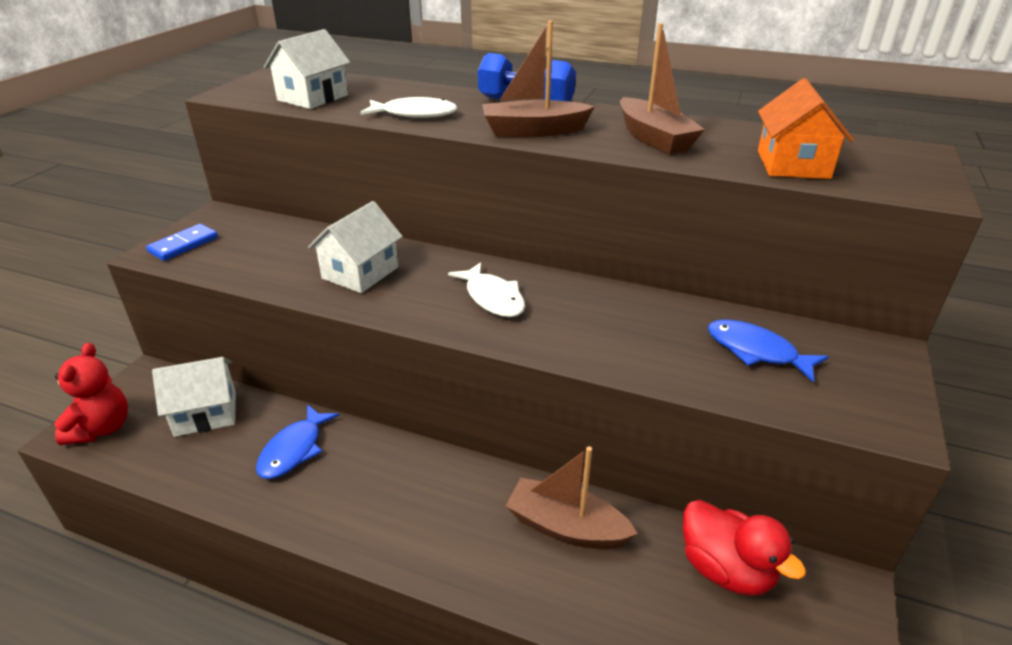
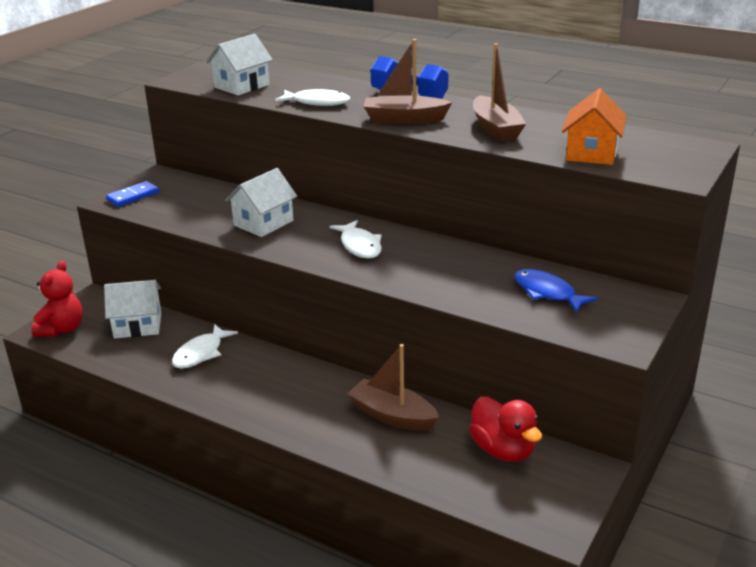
camera: 10 degrees right, 5 degrees down
(294, 449) = (201, 353): blue fish -> white fish

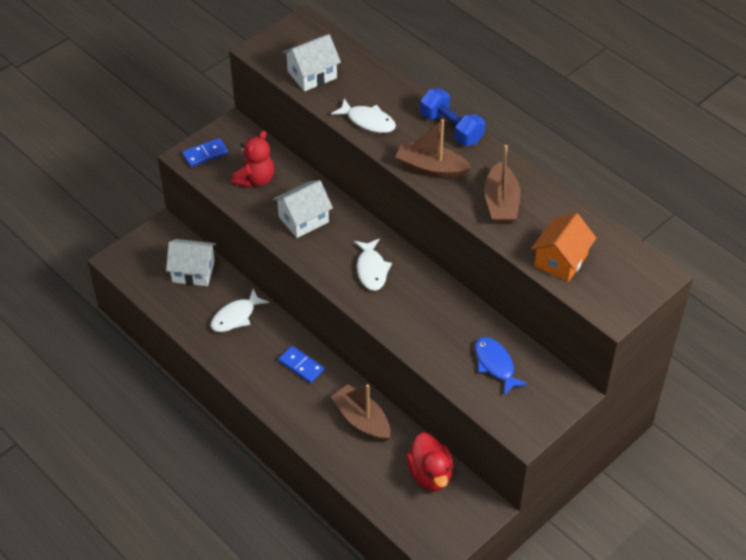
camera: 15 degrees right, 20 degrees up
(62, 329) = (133, 261): red teddy bear -> red teddy bear (255, 179)
(296, 381) = (301, 366): none -> blue domino

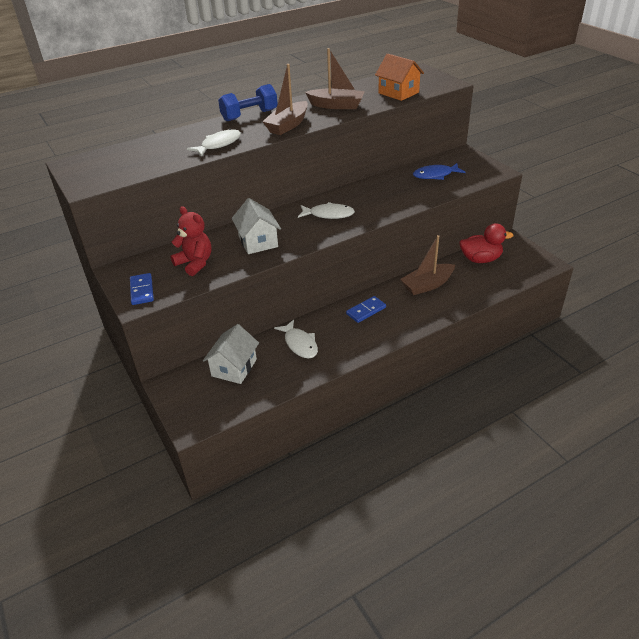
camera: 75 degrees left, 10 degrees down
(312, 75) = (142, 164): white house -> none

